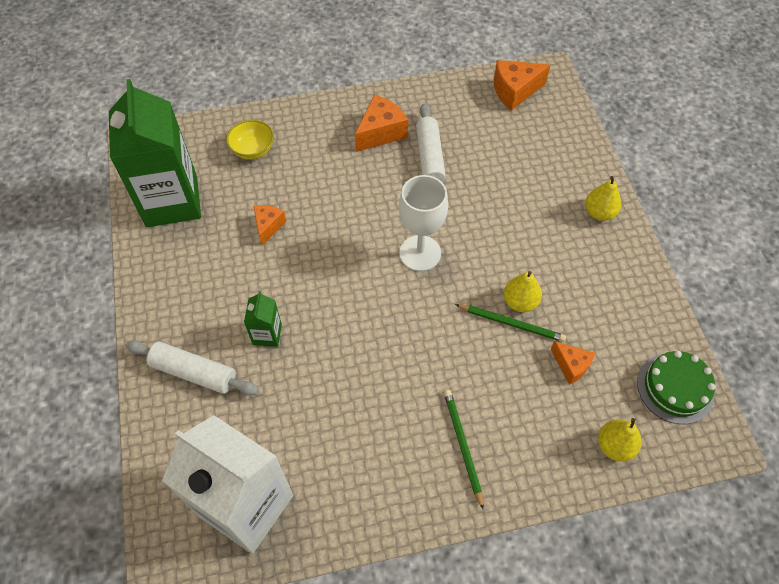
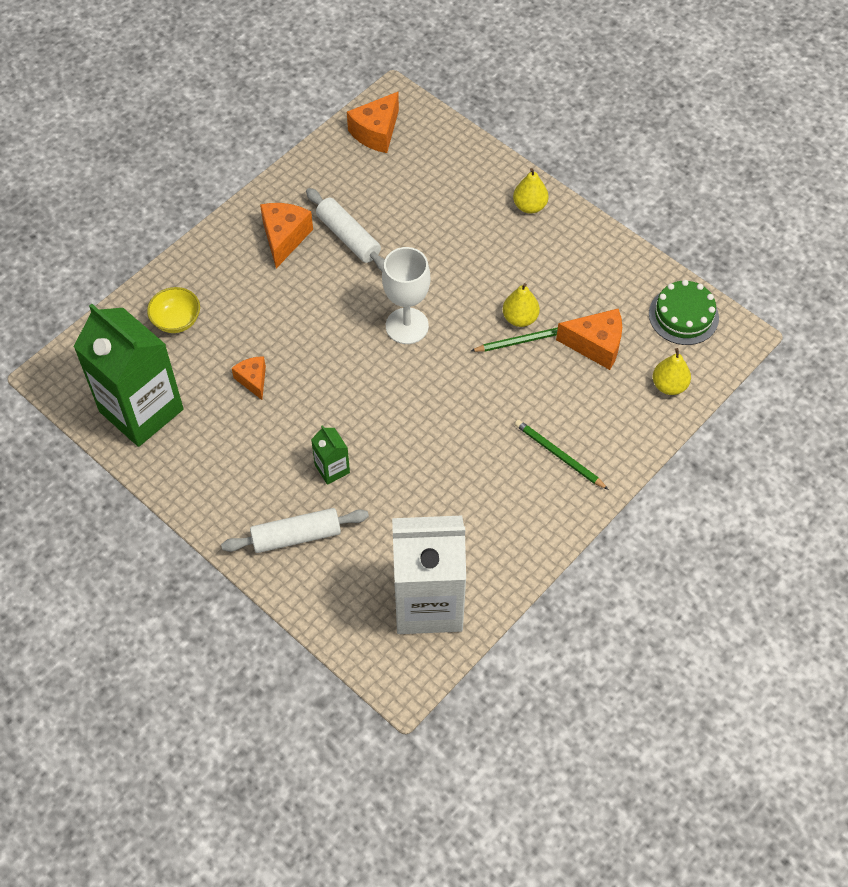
camera: 35 degrees left, 0 degrees up
(571, 366) = (596, 345): orange cheese -> orange cheese, size x1.60

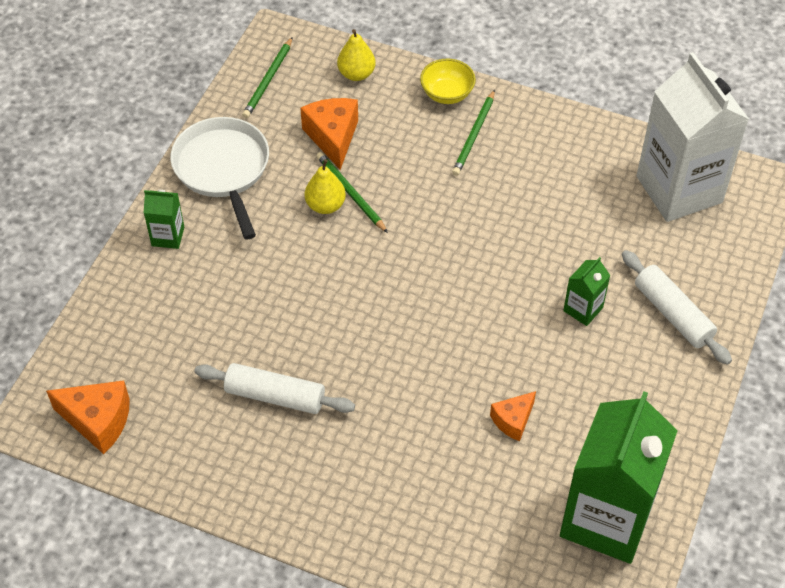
camera: 110 degrees left, 5 degrees down
(176, 320) = (469, 533): yellow bowl -> yellow bowl (447, 94)
(284, 238) = (301, 463): orange cheese -> none
(348, 237) = (275, 396): white rolling pin -> white rolling pin turned 75 degrees clockwise
(407, 326) = (377, 300): white goblet -> none
(529, 206) = (168, 236): yellow pear -> green carton
(587, 258) = (223, 169): none -> white pan
(683, 315) = (268, 80): green cake -> green pencil

